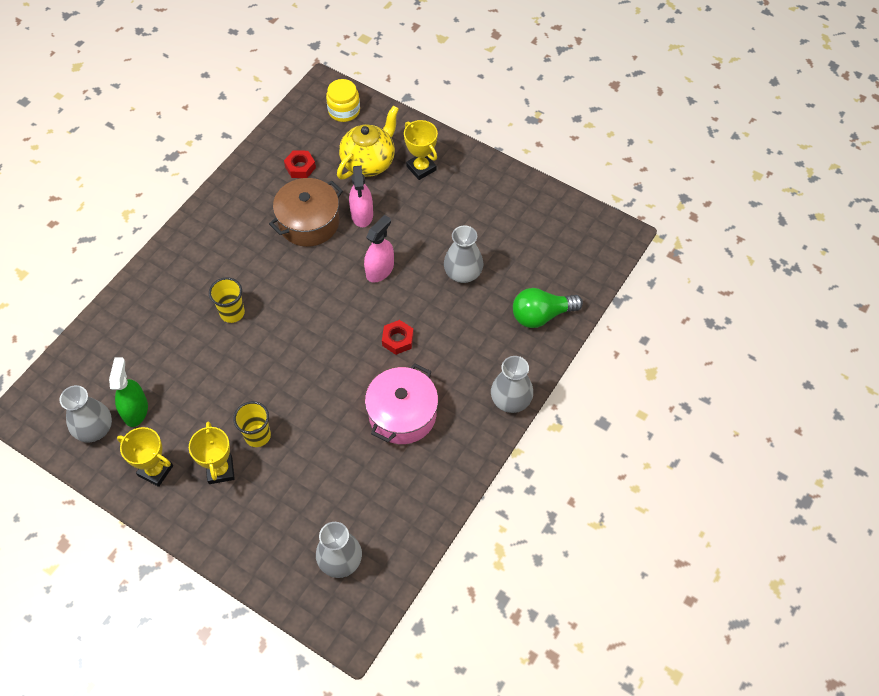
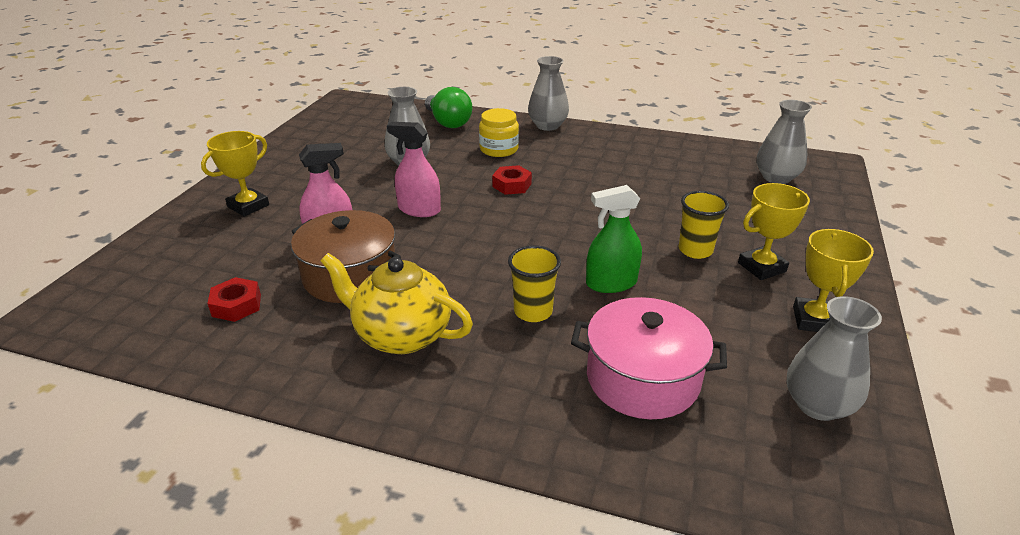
camera: 105 degrees left, 25 degrees down
(135, 410) = (751, 367): green spray bottle -> green spray bottle (611, 283)
(344, 111) = (116, 285): yellow jar -> yellow jar (499, 149)
(369, 162) = (232, 245): yellow teapot -> yellow teapot (401, 335)
(402, 414) = (599, 170): pink pot -> pink pot (642, 378)

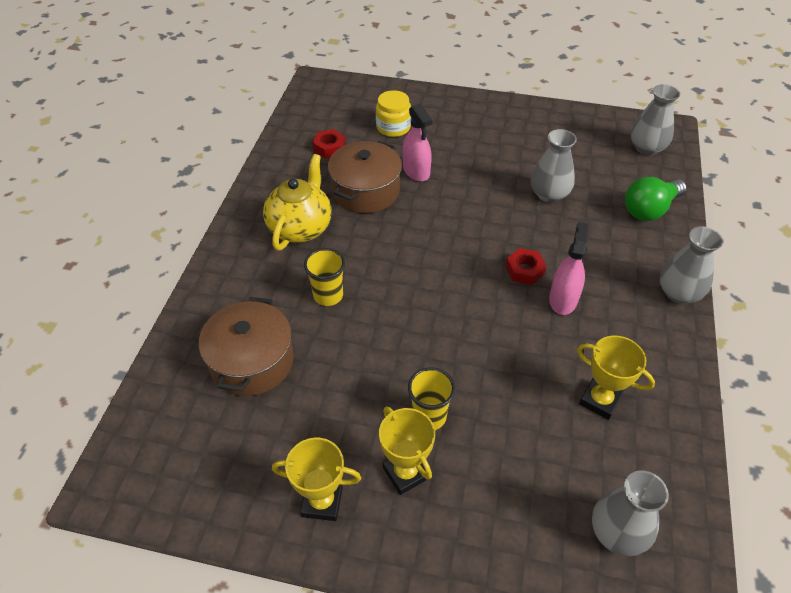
camera: 85 degrees right, 15 degrees up
(248, 206) = (450, 121): yellow trophy -> yellow trophy (600, 400)
(419, 210) = (464, 213): pink spray bottle -> pink spray bottle (563, 299)
(499, 149) = (599, 255): yellow jar -> yellow jar (393, 127)
(611, 283) = (368, 346): green spray bottle -> none
(642, 378) = (252, 361): pink pot -> brown pot
(818, 405) = (216, 476): grey vase -> grey vase (646, 148)

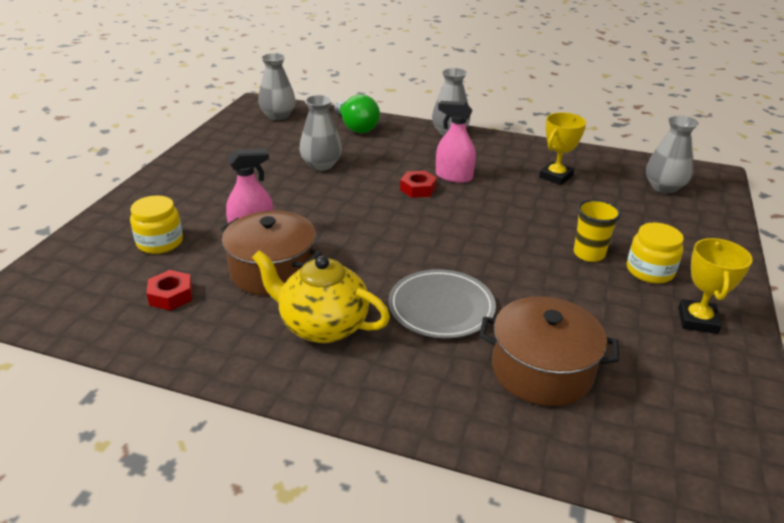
camera: 85 degrees left, 15 degrees down
(328, 295) = (441, 307): yellow cup -> grey plate
(406, 473) = (649, 271): yellow trophy -> yellow jar

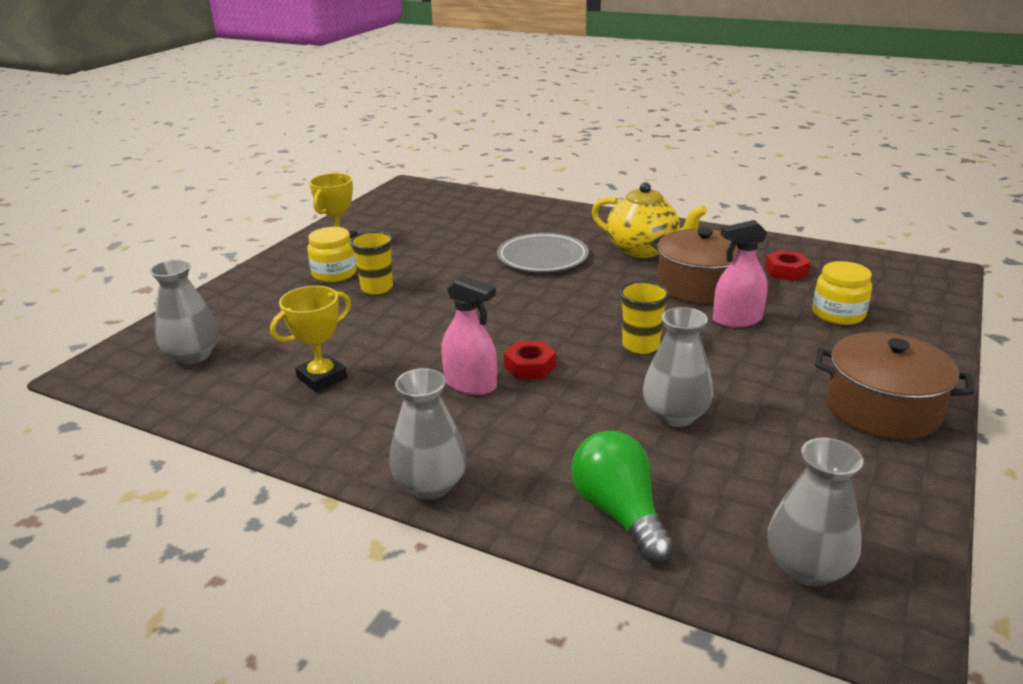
camera: 170 degrees left, 5 degrees down
(338, 207) = (641, 346): none -> yellow cup
(542, 370) = (484, 226): brown pot -> brown pot (882, 408)

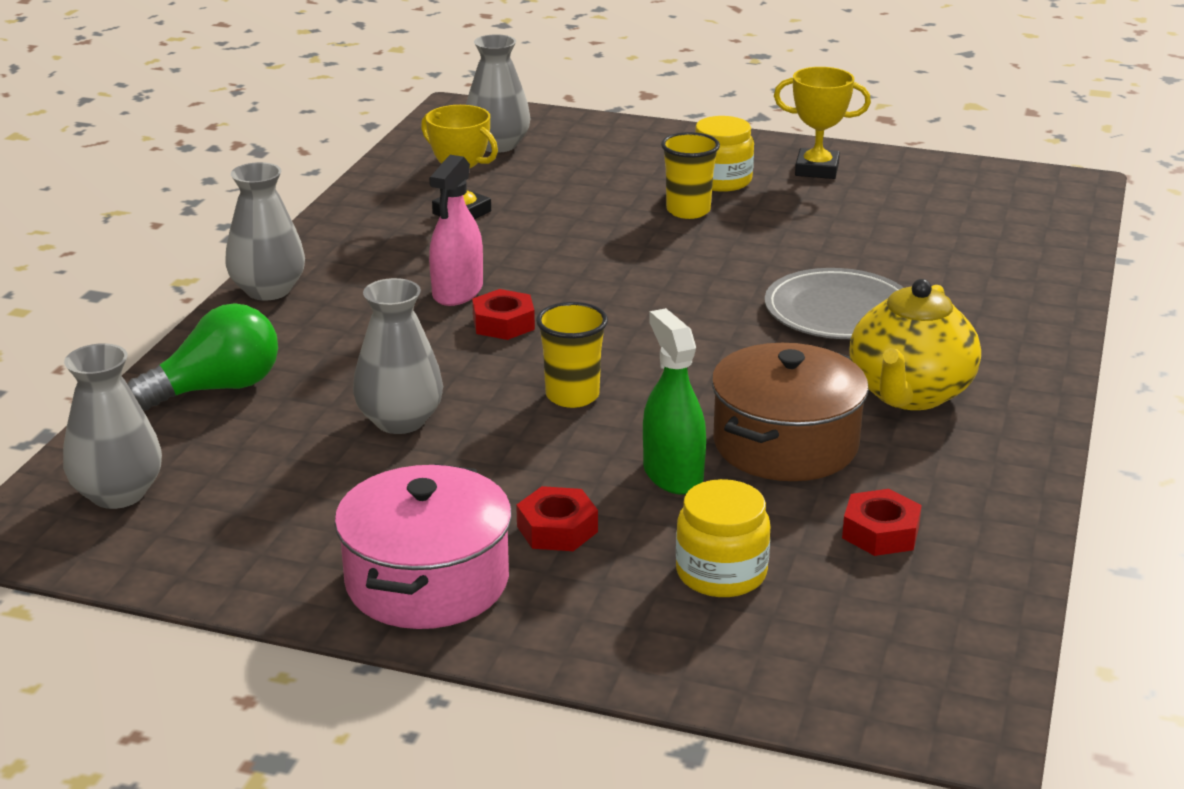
camera: 80 degrees right, 0 degrees up
(737, 319) = (672, 474): pink spray bottle -> green spray bottle
(807, 360) = (557, 529): none -> red nut
(882, 408) = (427, 581): brown pot -> pink pot

